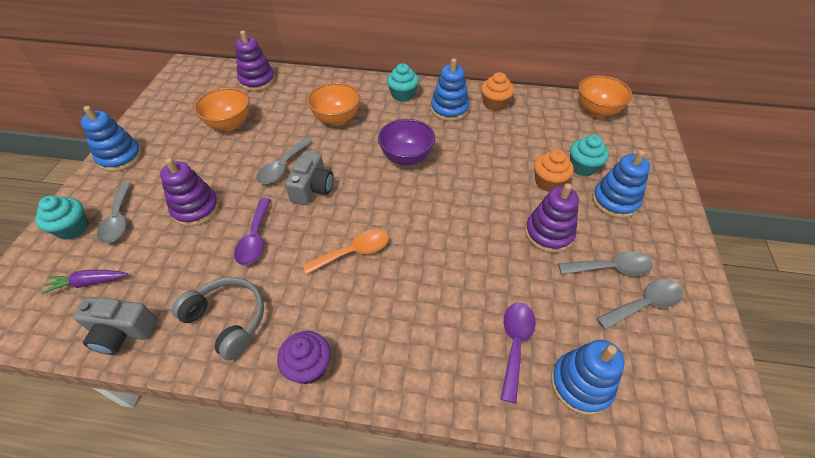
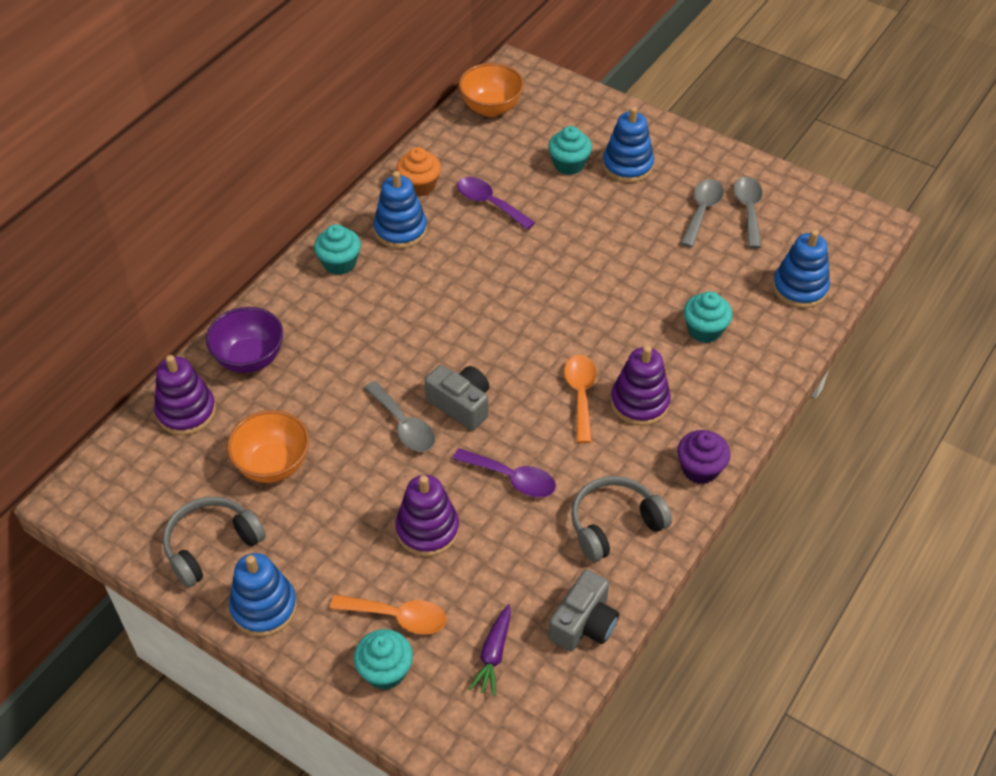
camera: 65 degrees left, 0 degrees up
(118, 219) = (398, 617): grey spoon -> orange spoon
(163, 122) = (211, 545): none -> grey headphones
(336, 119) = (343, 345): orange bowl -> none
(406, 157) = (462, 301): purple bowl -> purple bowl (250, 359)
(472, 316) = (704, 330): none -> turquoise cupcake
(515, 344) = (745, 312): purple spoon -> purple spoon (489, 203)
(548, 182) = (574, 201): orange cupcake -> none
(548, 233) = (640, 233): purple stacking toy -> purple stacking toy (639, 402)

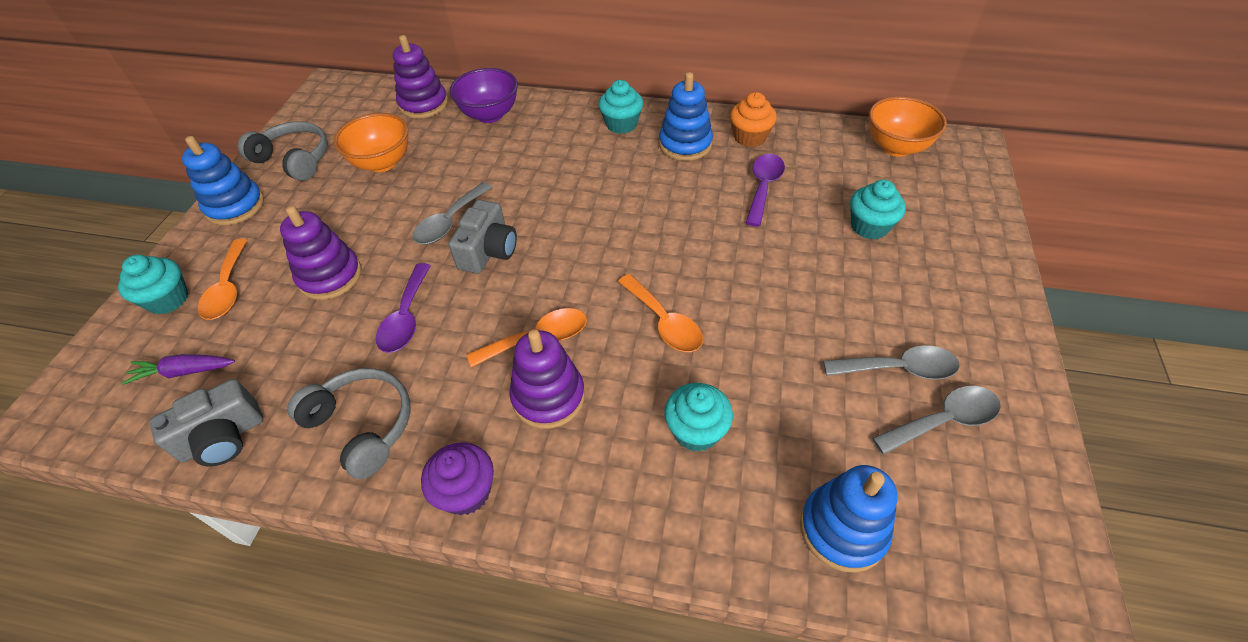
camera: 70 degrees right, 0 degrees up
(584, 623) = (223, 438): grey camera -> grey camera turned 45 degrees counterclockwise
(602, 314) = (664, 322): none -> orange spoon
(627, 166) = (912, 275): blue stacking toy -> none

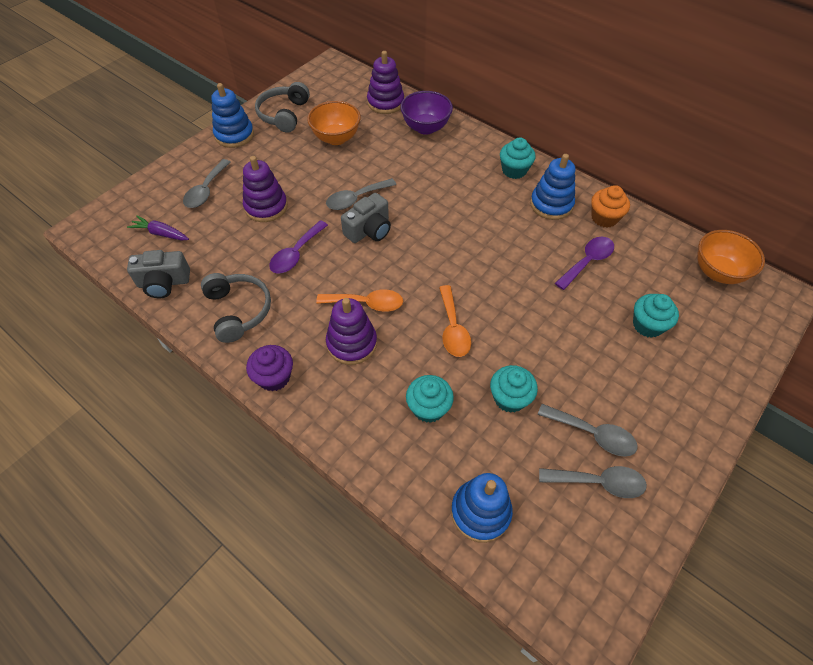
camera: 25 degrees right, 5 degrees up
(168, 299) = (171, 183): turquoise cupcake -> turquoise cupcake (509, 398)
(228, 289) = (206, 190): orange spoon -> grey spoon
(294, 159) = (284, 114): grey headphones -> grey headphones turned 135 degrees counterclockwise

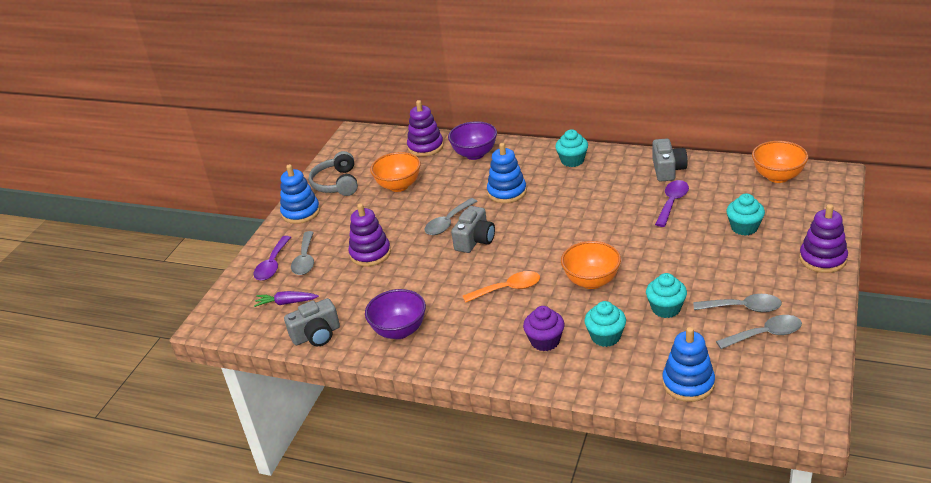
camera: 15 degrees left, 20 degrees down
(238, 310) = (399, 331): grey headphones -> purple bowl
(274, 377) = (463, 362): purple cupcake -> purple cupcake (545, 341)
(296, 254) = (422, 277): purple spoon -> purple spoon (272, 265)
(352, 343) = (514, 319): purple stacking toy -> purple stacking toy (822, 259)
(453, 329) = (591, 281): orange spoon -> orange bowl
(551, 204) = (618, 174): blue stacking toy -> blue stacking toy (507, 192)
(604, 218) = (668, 169): orange cupcake -> grey camera

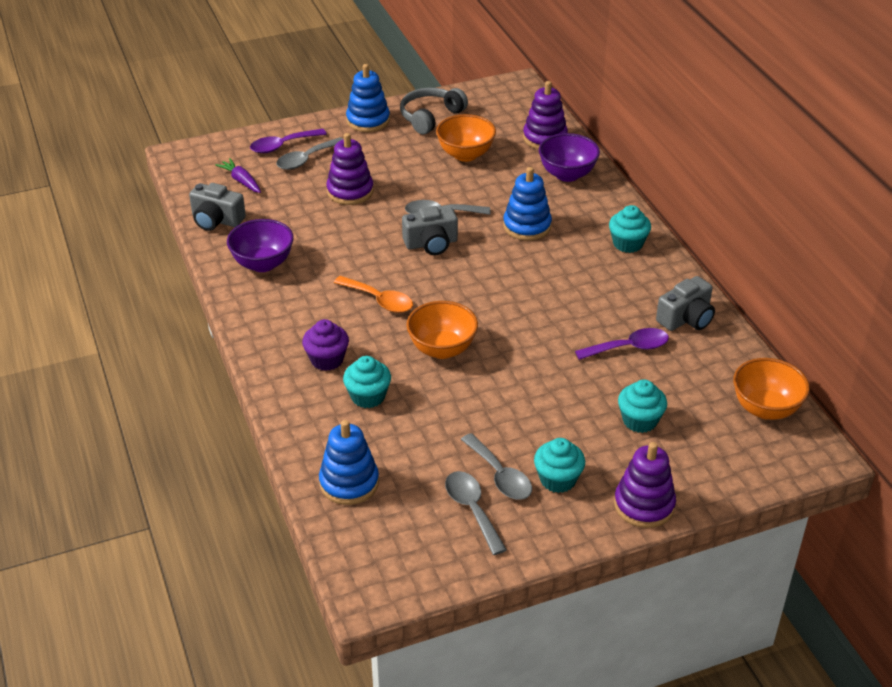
camera: 45 degrees right, 5 degrees up
(666, 308) = (447, 419): turquoise cupcake -> turquoise cupcake (558, 479)
(765, 334) = (472, 509): grey spoon -> grey spoon turned 150 degrees counterclockwise

